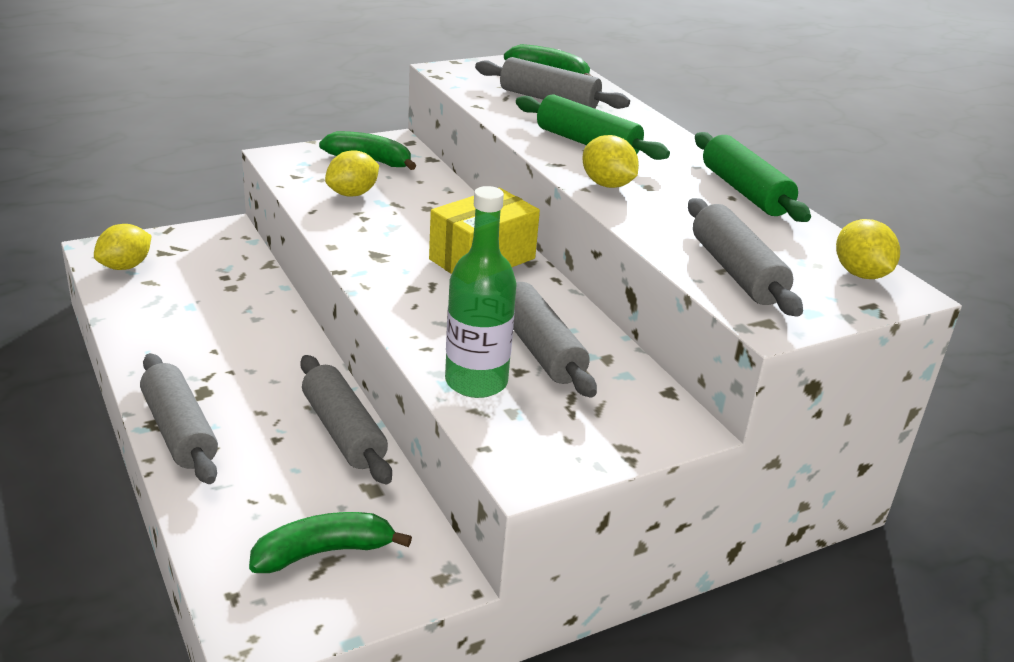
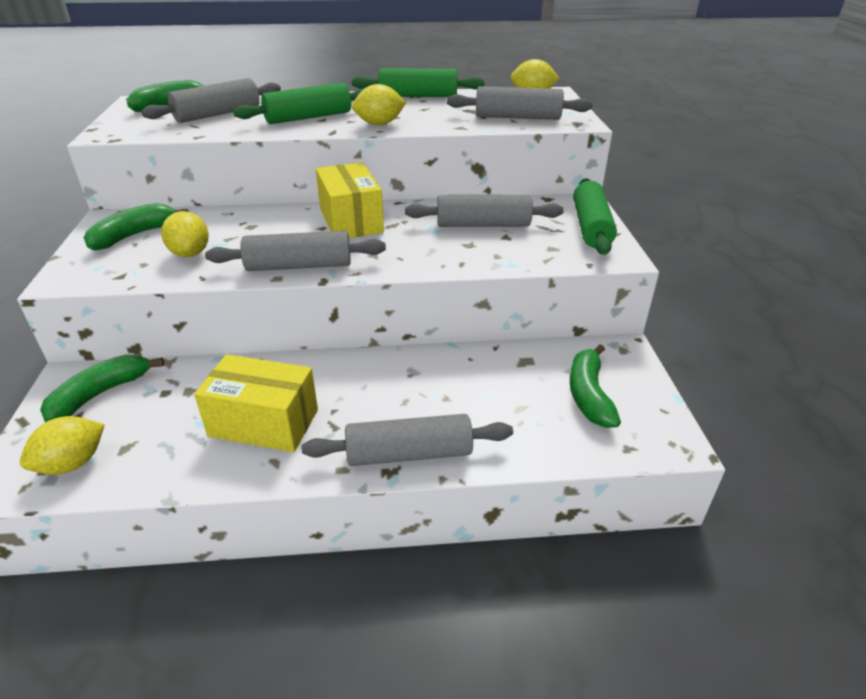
camera: 65 degrees left, 5 degrees up
(125, 266) = (72, 463): yellow lemon -> yellow lemon turned 75 degrees clockwise
(200, 337) = (264, 422): none -> yellow box
(212, 249) = (101, 394): none -> green banana
(343, 432) = (452, 362): grey rolling pin -> grey rolling pin (299, 266)
(476, 382) = (513, 253): green bottle -> none
(602, 440) = (591, 227): none -> green rolling pin

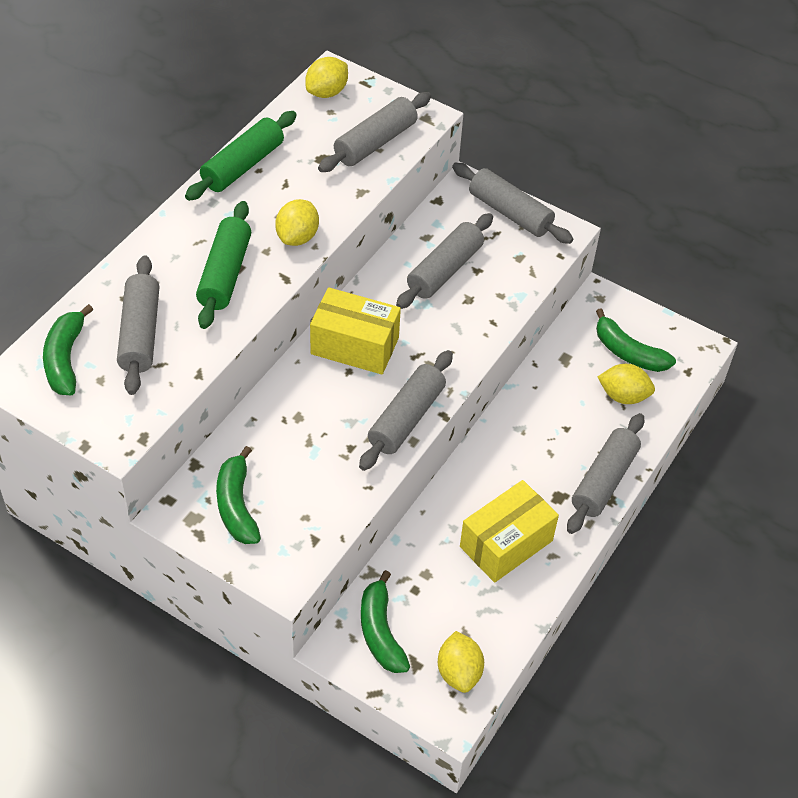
camera: 55 degrees left, 15 degrees up
(190, 253) = (315, 478): yellow lemon -> yellow lemon (623, 396)
(591, 227) = (510, 213): green rolling pin -> grey rolling pin

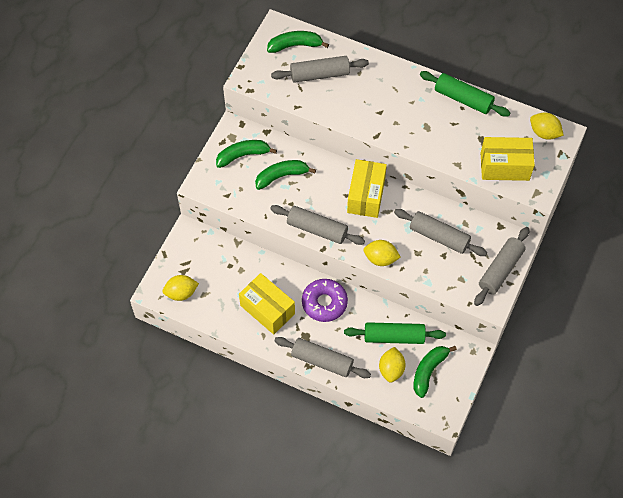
camera: 85 degrees right, 10 degrees up
(225, 274) = (372, 105): green rolling pin -> green rolling pin (394, 337)
(297, 237) = (411, 136): yellow lemon -> yellow lemon (380, 259)
(375, 142) = (504, 166): grey rolling pin -> yellow box
(380, 632) = (201, 252): green banana -> green banana (281, 176)
(503, 463) = (324, 303): none -> purple donut

